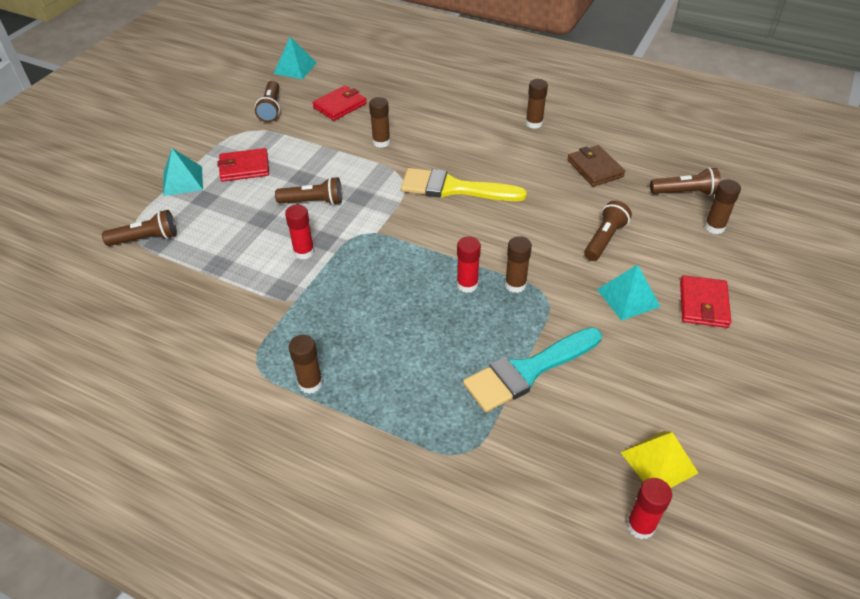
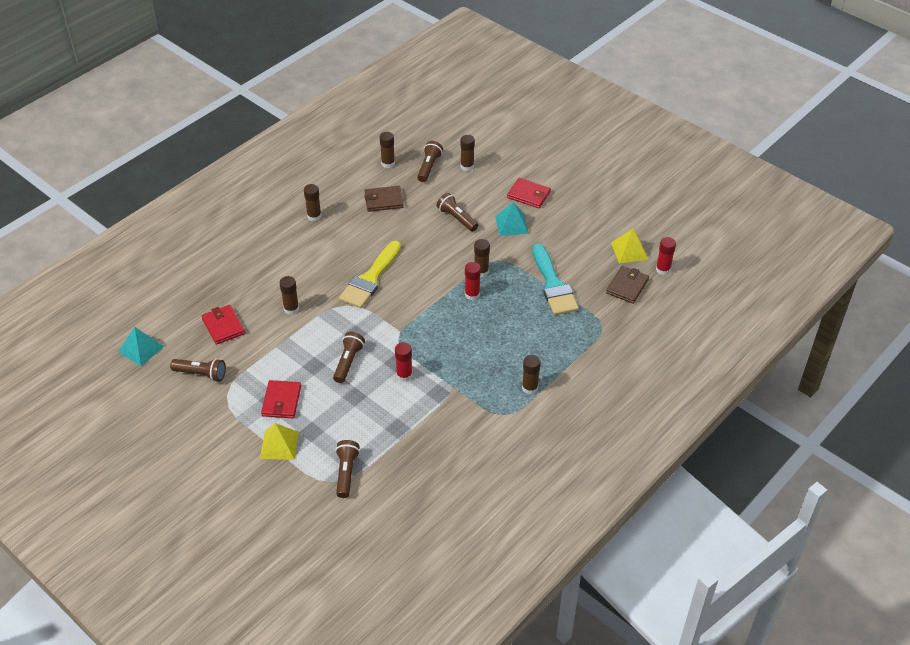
camera: 75 degrees left, 0 degrees up
(182, 181) = (279, 445): turquoise pyramid -> yellow pyramid
(570, 474) = (627, 286): none -> brown wallet
(664, 157) = (388, 163): none -> brown glue stick

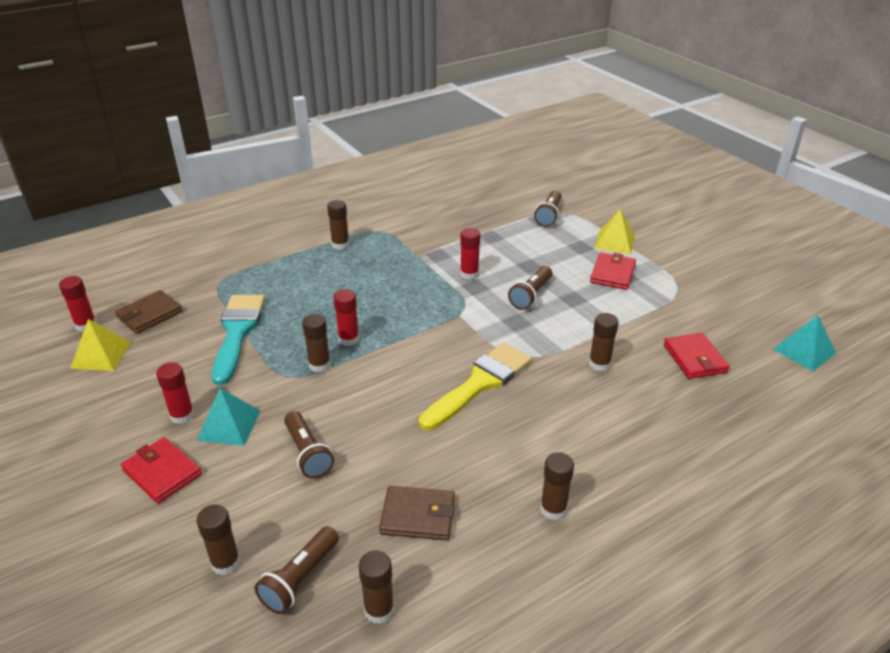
camera: 165 degrees left, 10 degrees down
(201, 374) = (713, 312): brown flashlight -> none
(543, 224) = (182, 415): none -> red glue stick

